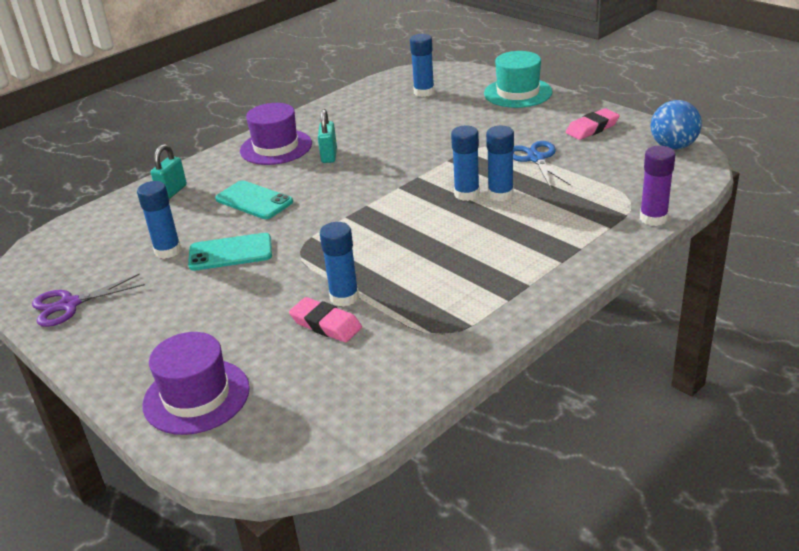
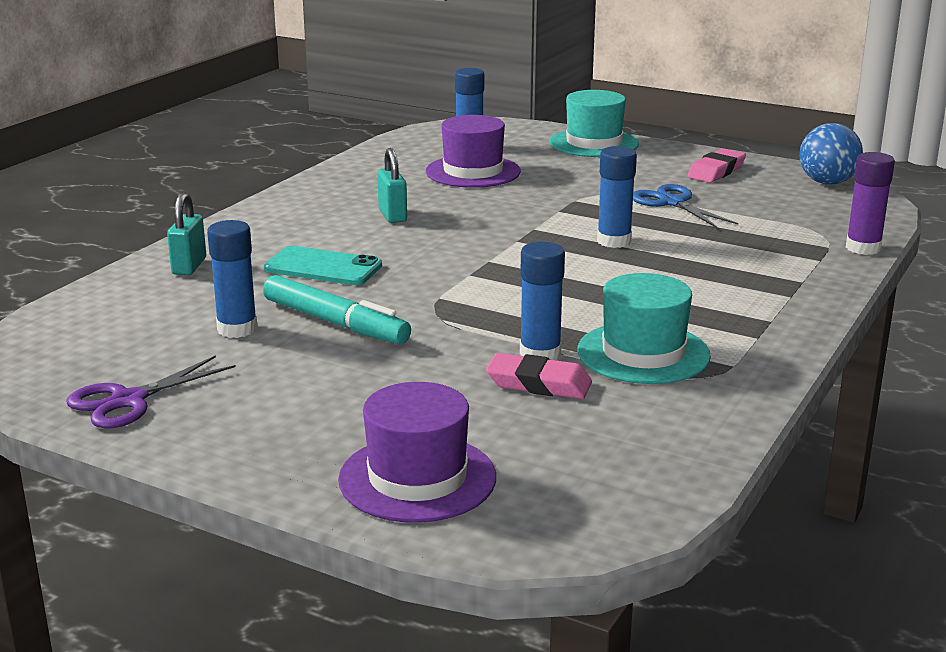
camera: 20 degrees left, 10 degrees down
(230, 252) = (335, 323): turquoise phone -> turquoise marker
(276, 147) = (307, 211): purple hat -> purple hat (473, 172)
(415, 305) = (643, 353): none -> turquoise hat
(500, 194) = (658, 239): blue glue stick -> none

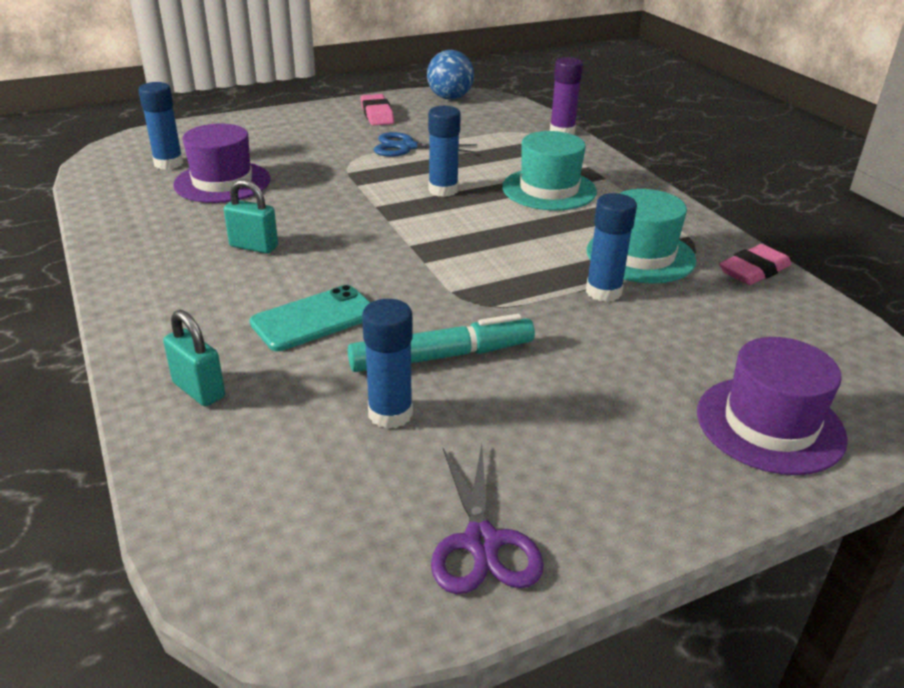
camera: 55 degrees left, 10 degrees up
(539, 384) = (652, 311): pink eraser -> pink eraser (753, 270)
(594, 143) = (252, 124): turquoise hat -> turquoise hat (549, 189)

